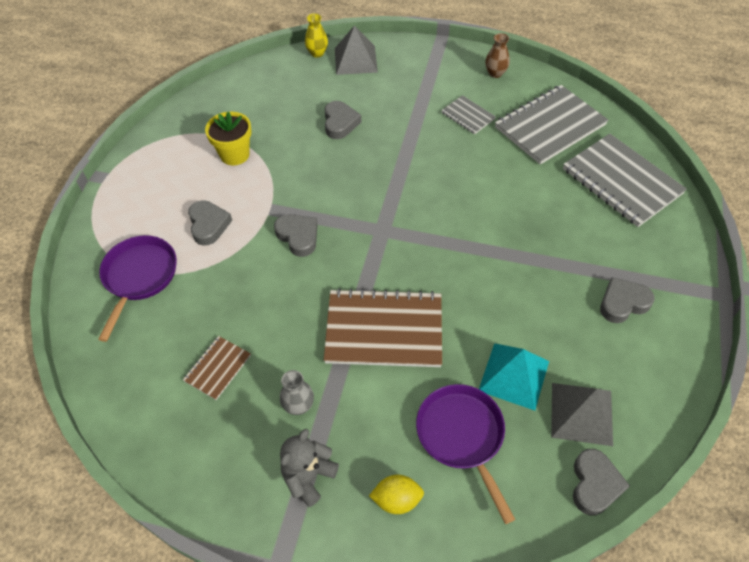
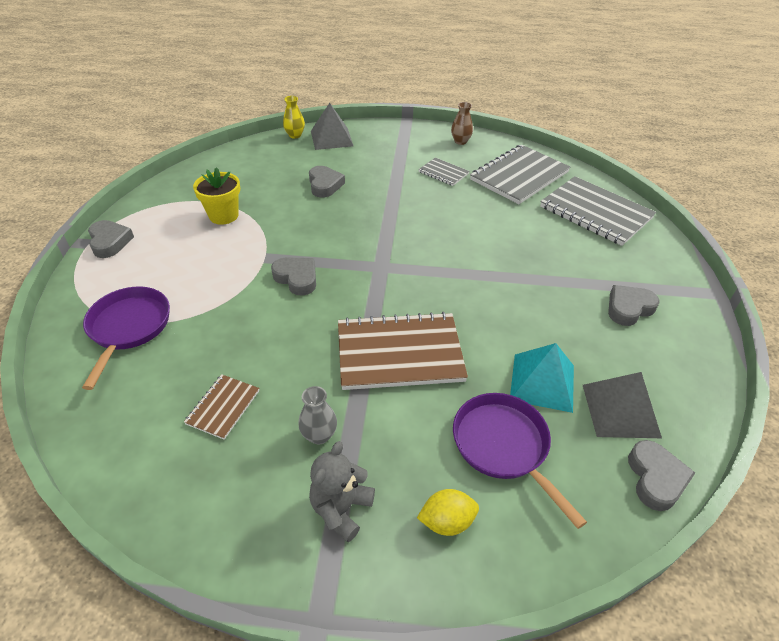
camera: 10 degrees left, 10 degrees down
(208, 225) = (202, 275): grey heart -> grey heart (110, 242)

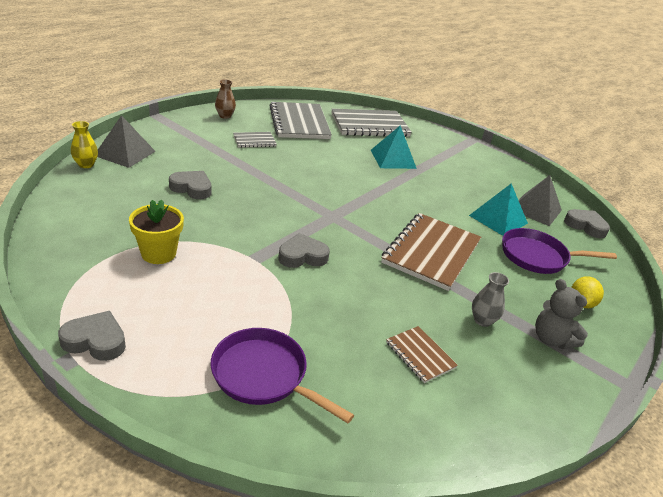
camera: 60 degrees left, 10 degrees down
(549, 256) = (393, 159): none -> turquoise pyramid
(628, 308) = (463, 164): grey heart -> none

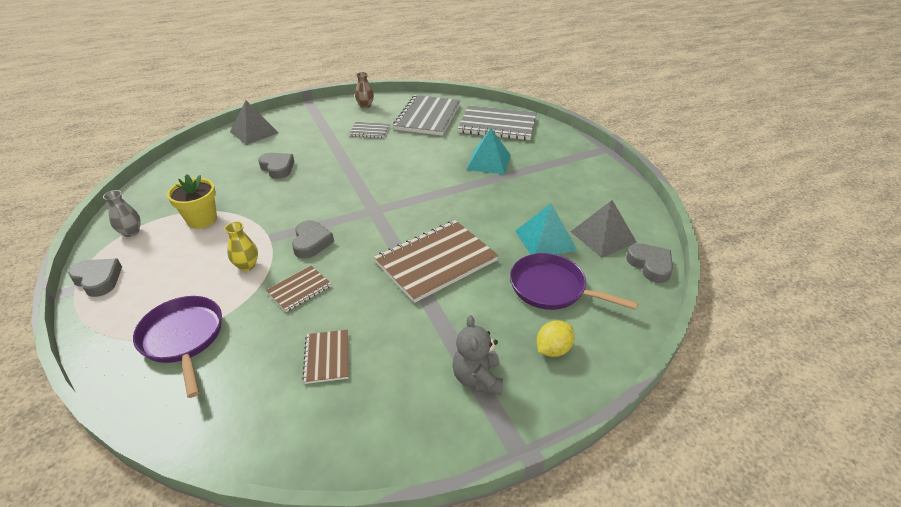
camera: 30 degrees right, 5 degrees up
(86, 165) = (217, 139): yellow vase -> yellow vase (247, 265)
(302, 256) = (311, 242): grey heart -> grey heart turned 75 degrees clockwise
(335, 302) = (299, 289): none -> brown notebook
(482, 320) = (421, 340): grey vase -> grey vase (131, 232)

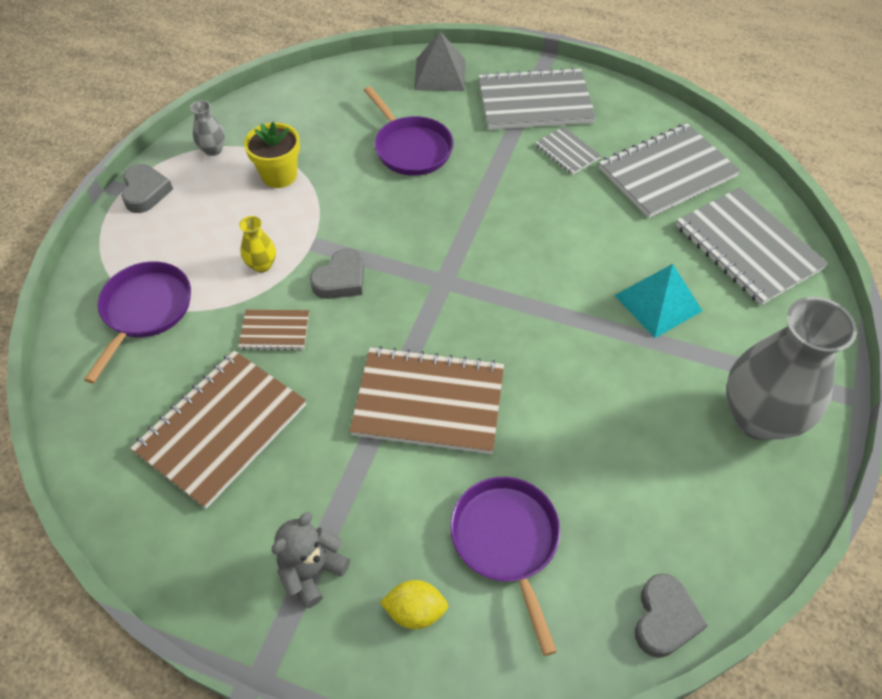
camera: 45 degrees right, 15 degrees up
(277, 168) = (410, 148): grey heart -> purple pan
(326, 120) = (535, 102): none -> grey notebook
(327, 357) = (222, 428): brown notebook -> brown notebook, size x2.04
(365, 106) = (608, 103): brown vase -> none
(545, 240) = (581, 473): turquoise pyramid -> none
(582, 176) = (758, 417): none -> grey vase
(603, 236) = (659, 528): grey pyramid -> none

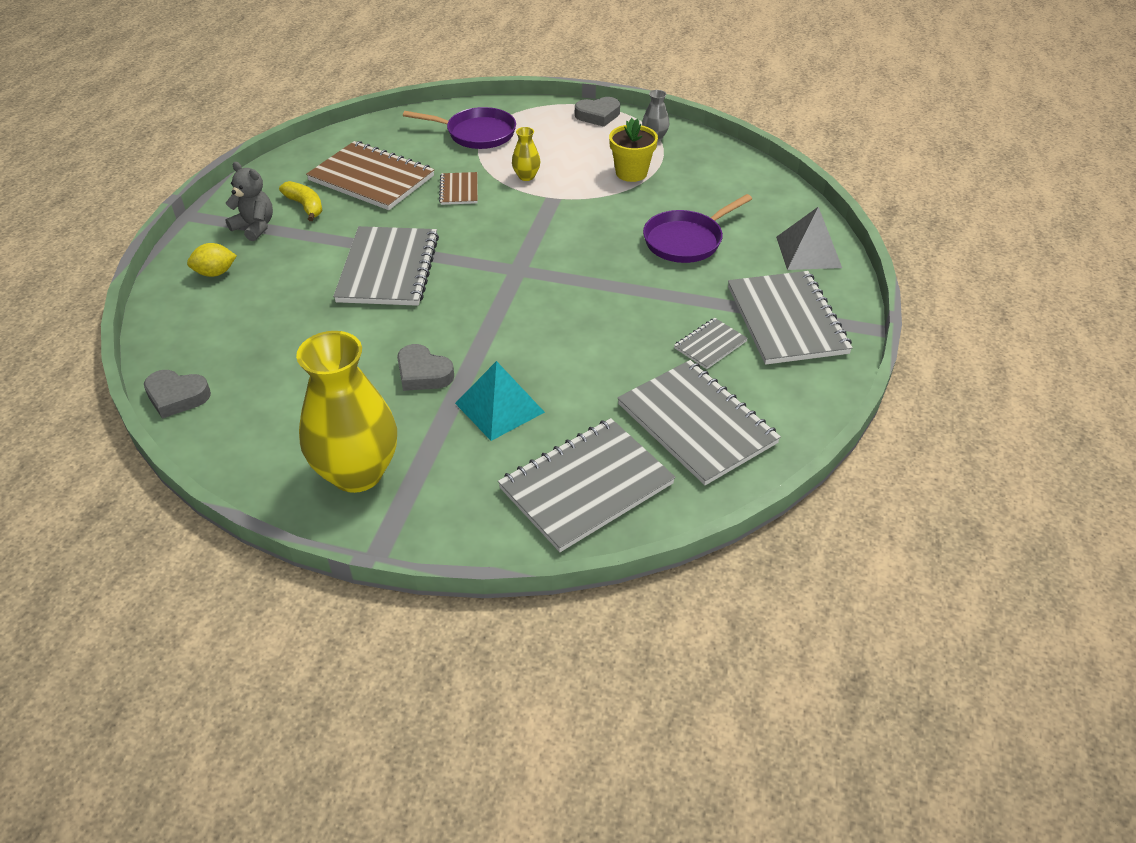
camera: 85 degrees right, 10 degrees down
(272, 508) = (305, 206): none -> yellow banana
(341, 279) = (514, 215): grey heart -> grey heart (423, 373)
(415, 611) = (215, 273): yellow lemon -> yellow lemon turned 75 degrees clockwise
(429, 402) = (388, 269): brown notebook -> grey notebook
(507, 542) = (258, 313): purple pan -> none
(758, 417) = (357, 473): grey vase -> yellow vase

